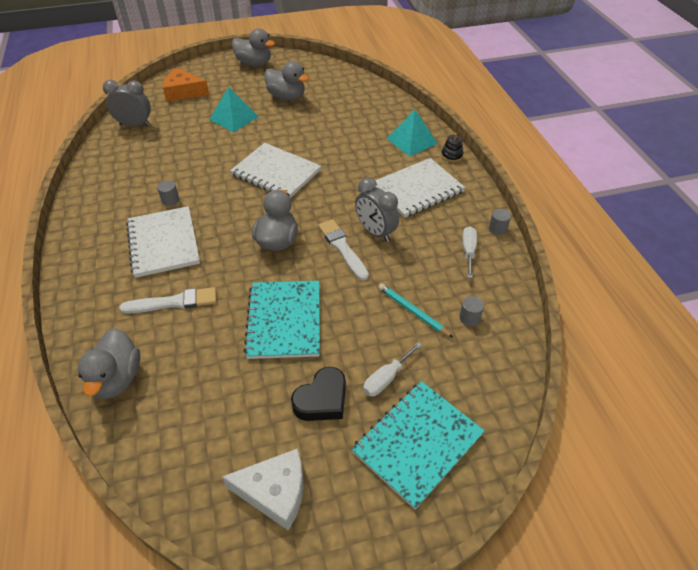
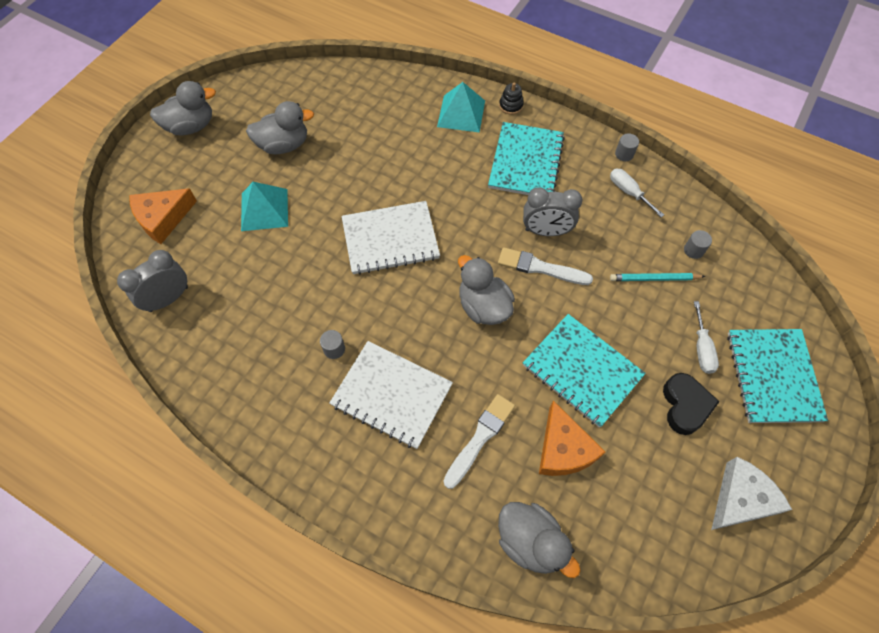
camera: 45 degrees left, 15 degrees up
(209, 350) = (563, 449): none -> orange cheese
(417, 189) = (526, 162): white notebook -> turquoise notebook

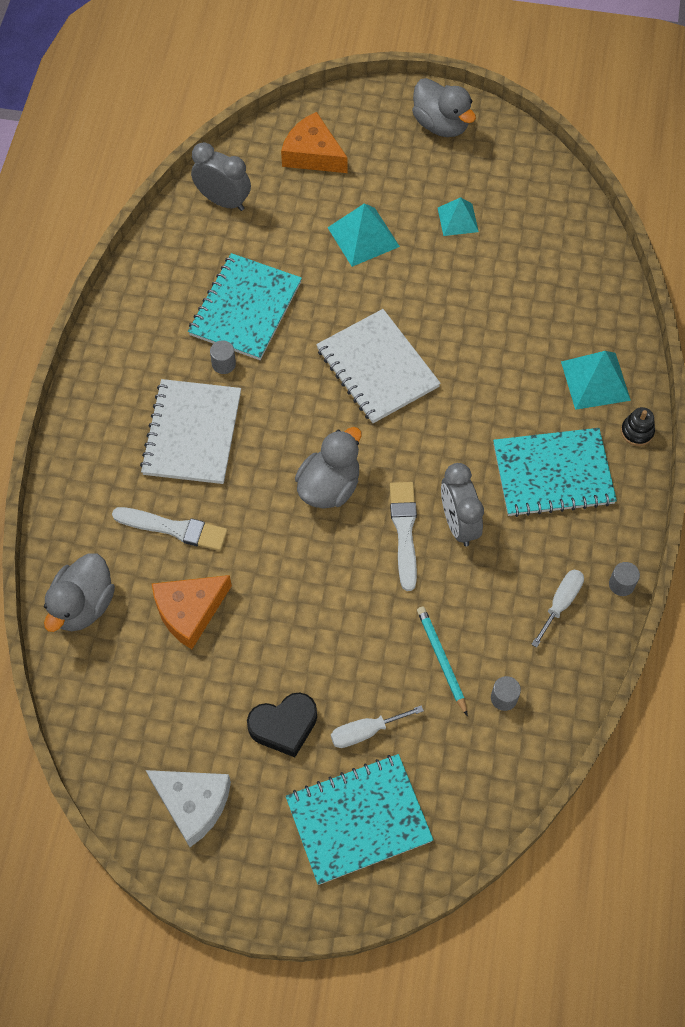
camera: 70 degrees right, 0 degrees up
(284, 145) = (457, 219): grey duck -> turquoise pyramid
(582, 371) = (287, 608): turquoise notebook -> turquoise notebook (245, 308)

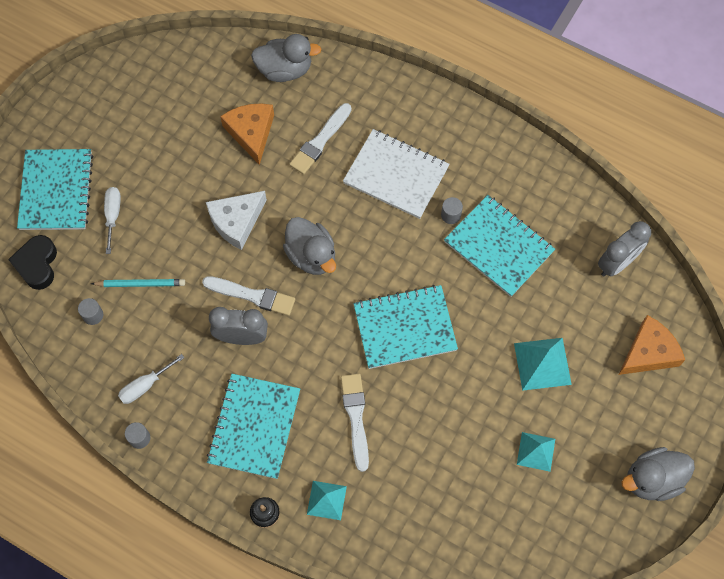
camera: 110 degrees right, 5 degrees up
(83, 605) = (285, 70): grey duck -> grey duck turned 135 degrees clockwise
(193, 804) = (115, 97): white cheese -> white cheese (236, 221)
(284, 726) = (141, 166): black heart -> black heart (37, 264)
(377, 368) = (405, 327): white notebook -> turquoise notebook
(497, 382) = (356, 418): none -> white brush
(561, 603) = (145, 386): white screwdriver -> white screwdriver turned 90 degrees clockwise
(595, 381) = (326, 500): turquoise pyramid -> turquoise pyramid, size x0.67

